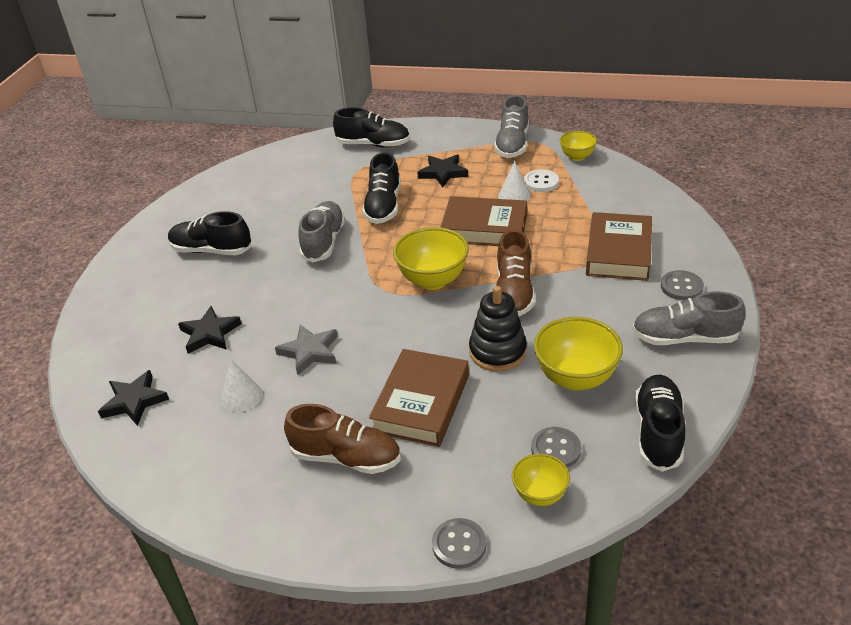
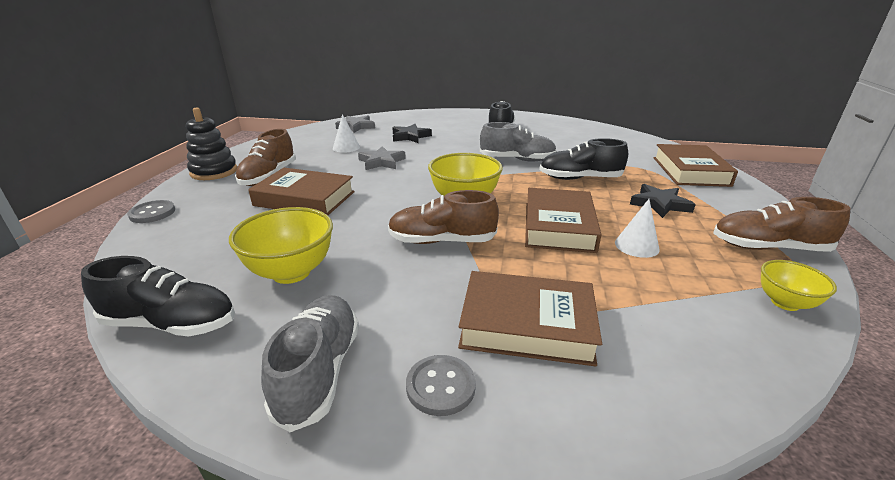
camera: 85 degrees right, 10 degrees down
(134, 401) = (356, 126): black star -> grey star
(373, 144) = (690, 171): black shoe -> brown book
(497, 351) = (351, 230): black stacking toy -> black stacking toy (214, 172)
(512, 144) = (768, 247): grey shoe -> brown shoe
(540, 494) = (162, 246): yellow bowl -> none
(541, 182) = (683, 266): white button -> none
(556, 449) = (205, 256): grey button -> none

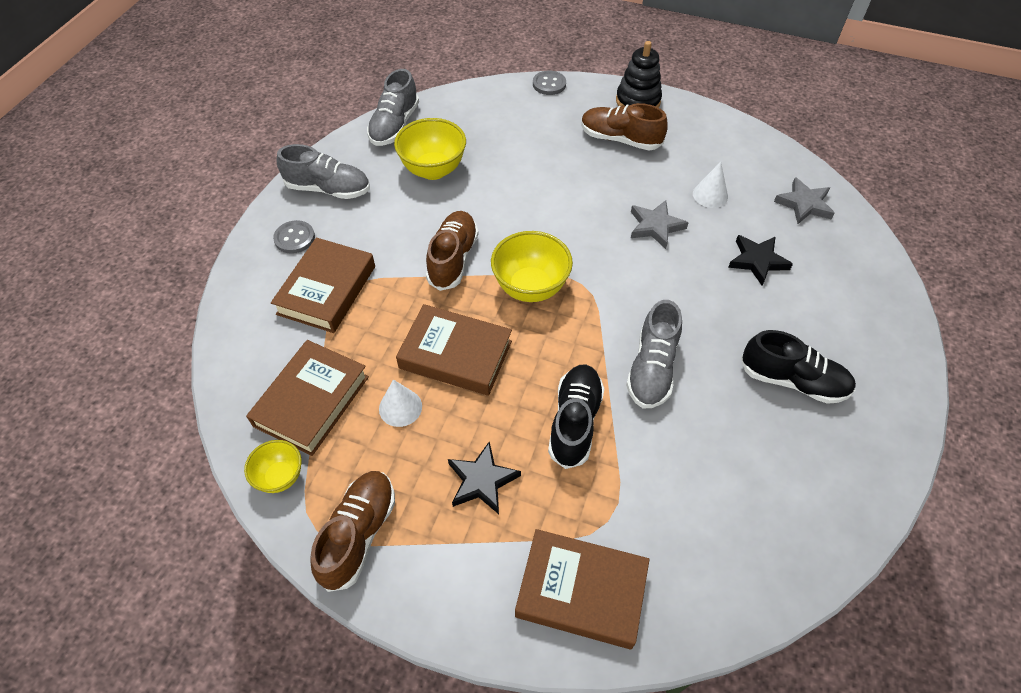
camera: 100 degrees right, 25 degrees up
(172, 323) = (394, 126): black shoe -> grey shoe
(304, 199) = (560, 168): brown book -> brown book (311, 401)

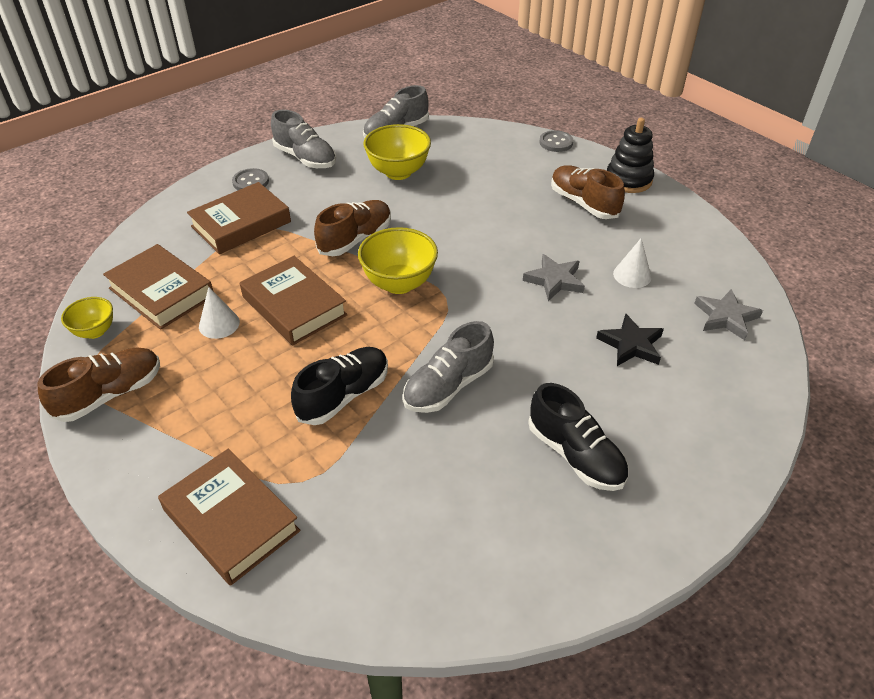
camera: 30 degrees right, 10 degrees down
(311, 401) = (161, 292): brown book -> brown book turned 75 degrees clockwise
(482, 480) = (231, 402): black star -> none

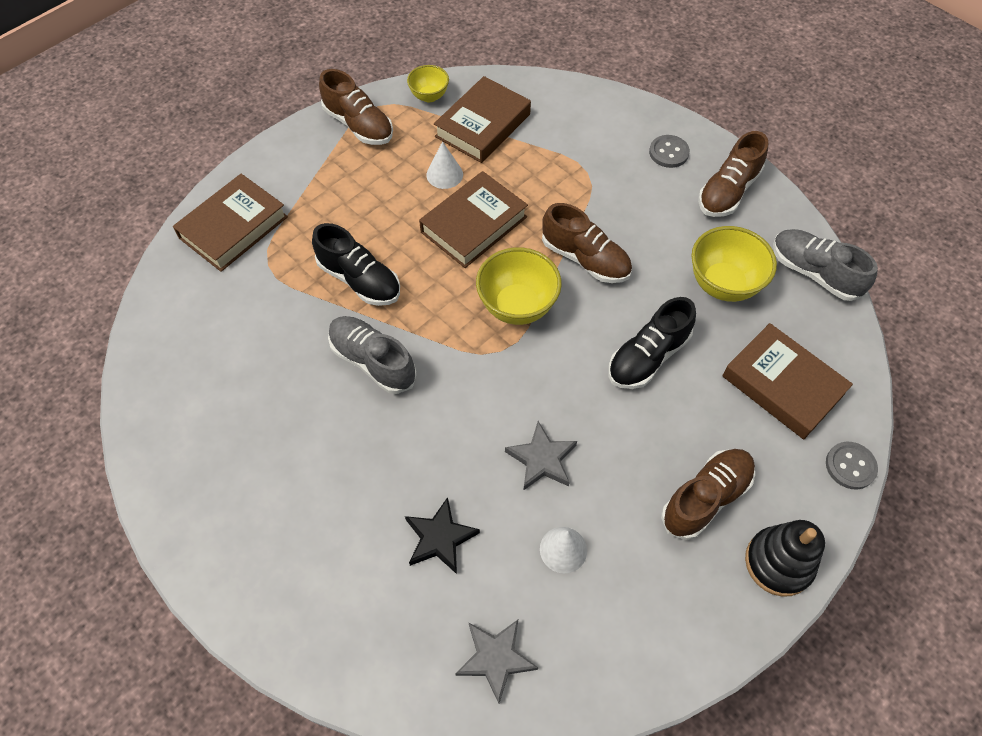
camera: 85 degrees right, 15 degrees up
(241, 224) = (593, 160): brown book -> brown book (782, 385)
(305, 158) = (728, 191): grey shoe -> brown shoe
(575, 455) = (286, 473): black shoe -> black shoe (647, 357)

